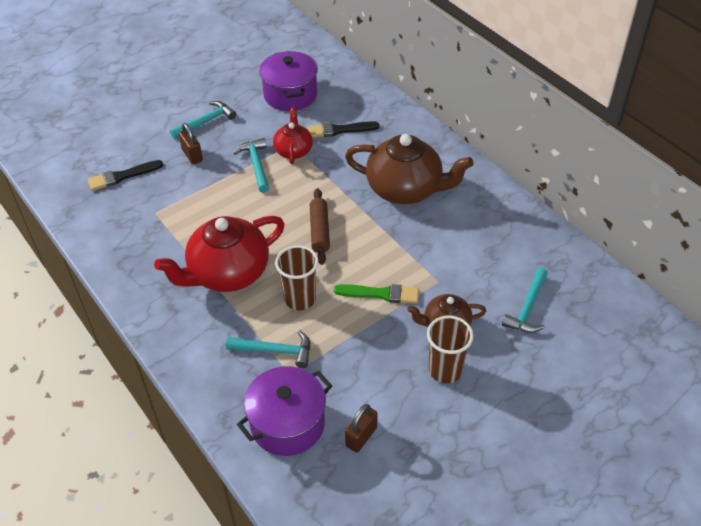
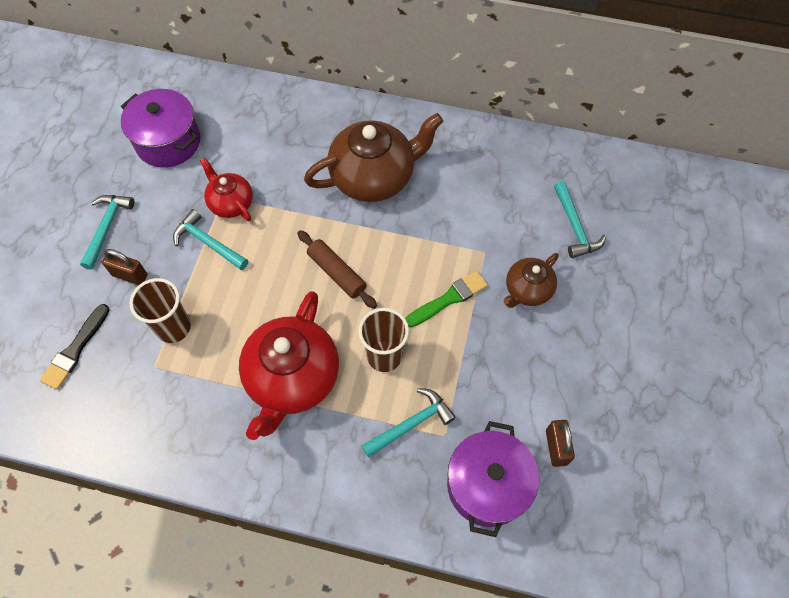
camera: 40 degrees left, 15 degrees up
(339, 130) = (255, 152): black brush -> none
(445, 370) = (564, 333): brown cup -> brown cup (173, 327)

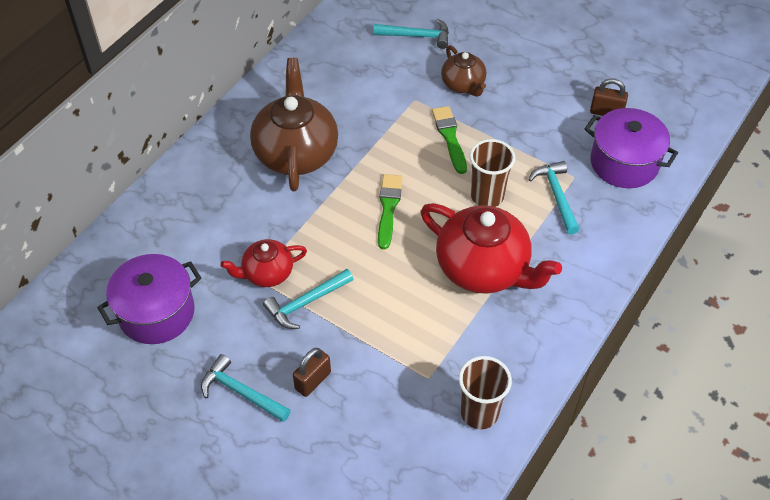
camera: 70 degrees left, 10 degrees down
(75, 349) = (381, 447): black brush -> none
(173, 327) = (392, 353): brown cup -> brown cup (479, 413)
(336, 273) = (388, 208): brown rolling pin -> green brush

